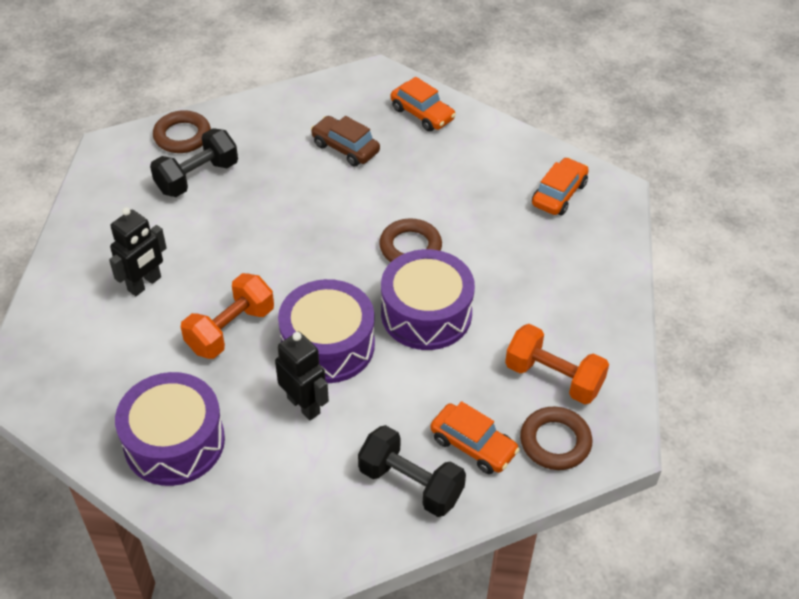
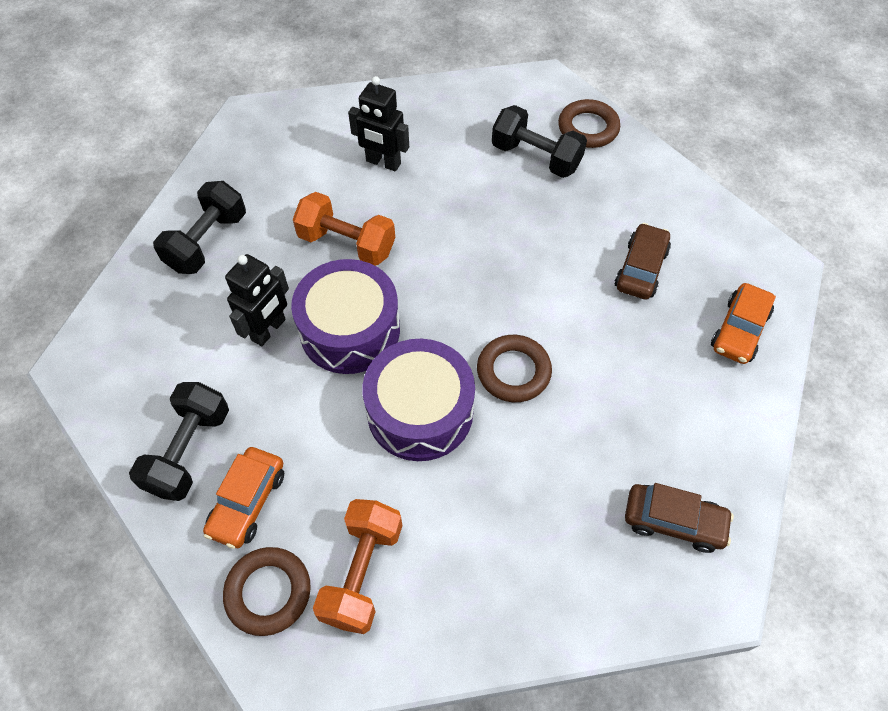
camera: 75 degrees right, 10 degrees up
(174, 442) = (207, 242): purple drum -> black dumbbell
(559, 194) = (673, 521): orange car -> brown car

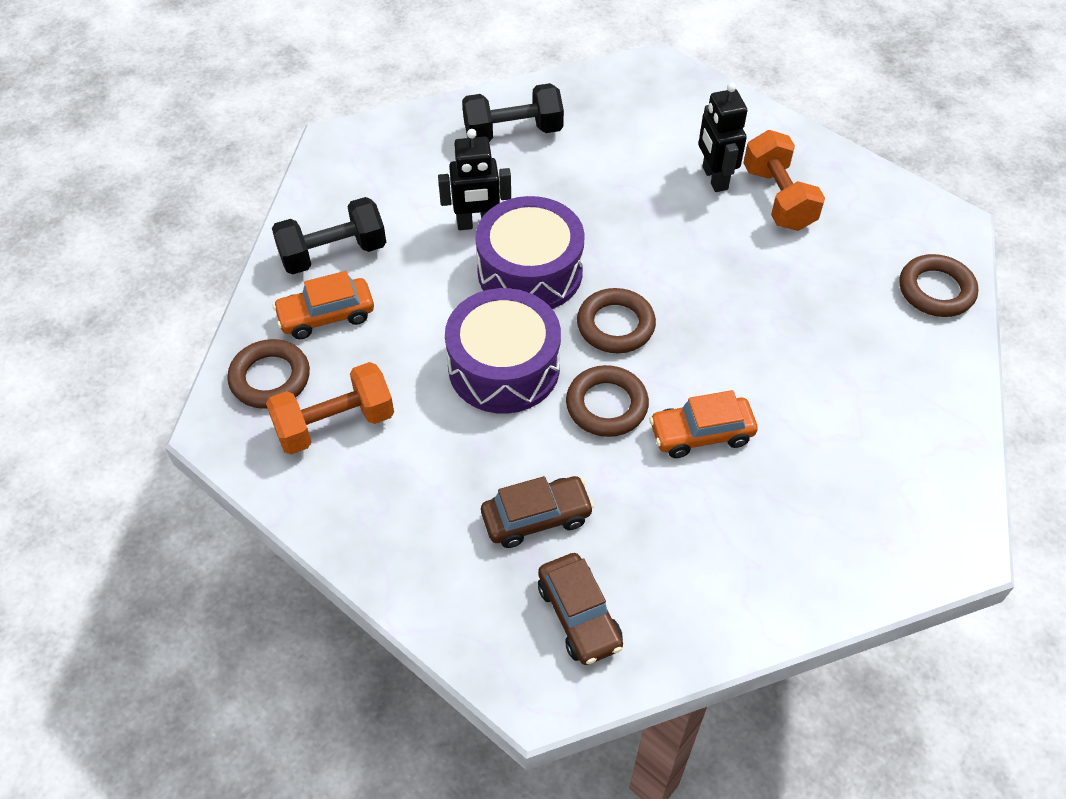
camera: 50 degrees right, 5 degrees down
(347, 244) = (607, 213): orange dumbbell -> orange dumbbell (778, 198)
(450, 314) = (615, 325): none -> brown ring
(536, 157) = (851, 275): black dumbbell -> none
(641, 269) = (819, 432): brown car -> brown car (536, 518)
(739, 330) = (839, 553): orange car -> orange car (701, 434)

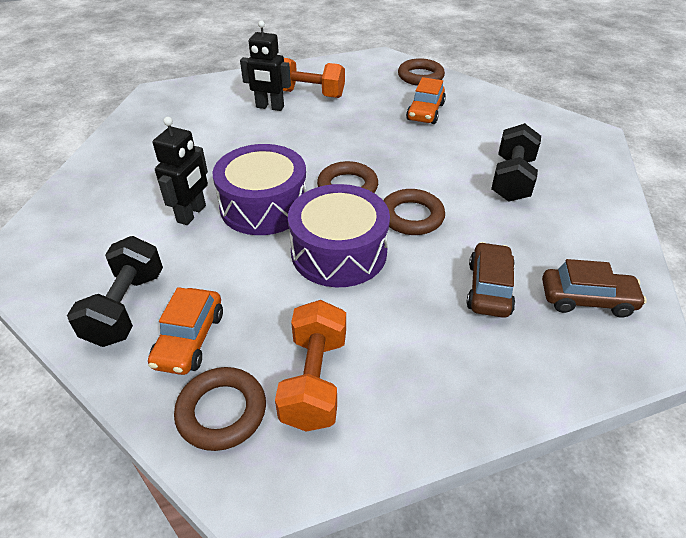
camera: 60 degrees left, 10 degrees down
(513, 132) = (130, 165): black dumbbell -> black dumbbell (512, 179)
(701, 434) = (463, 187): orange car -> orange car (425, 112)

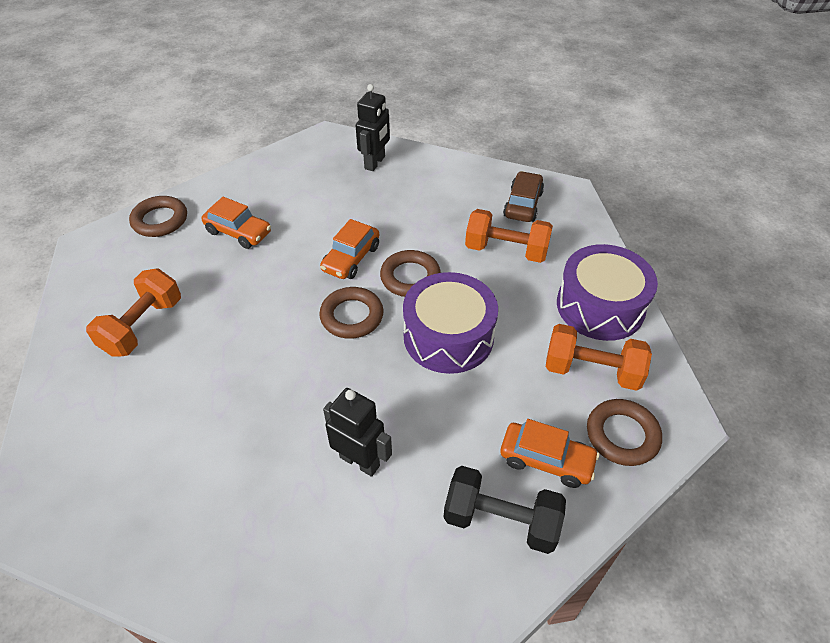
camera: 80 degrees left, 5 degrees up
(264, 206) = (364, 390): purple drum -> purple drum (600, 306)
(270, 107) = (155, 371): black robot -> black robot (375, 163)
(421, 175) = (351, 258): none -> orange car
(489, 288) = (506, 250): brown car -> orange dumbbell
(512, 179) = (376, 202): black dumbbell -> none

